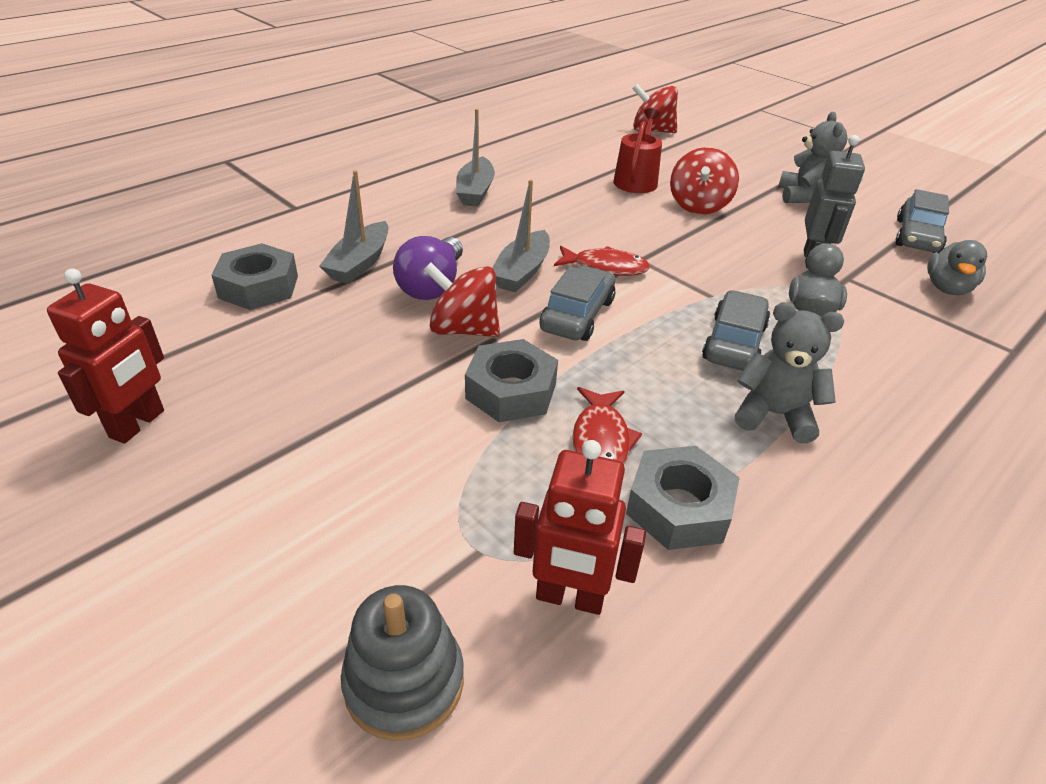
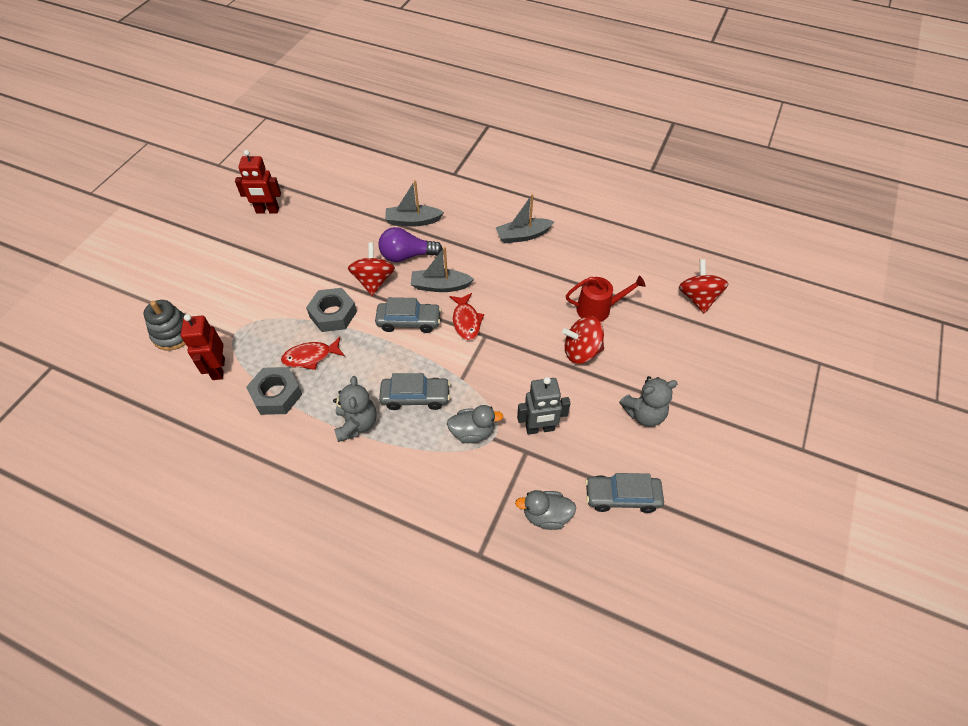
camera: 70 degrees right, 15 degrees up
(259, 287) = (373, 197): grey nut -> none

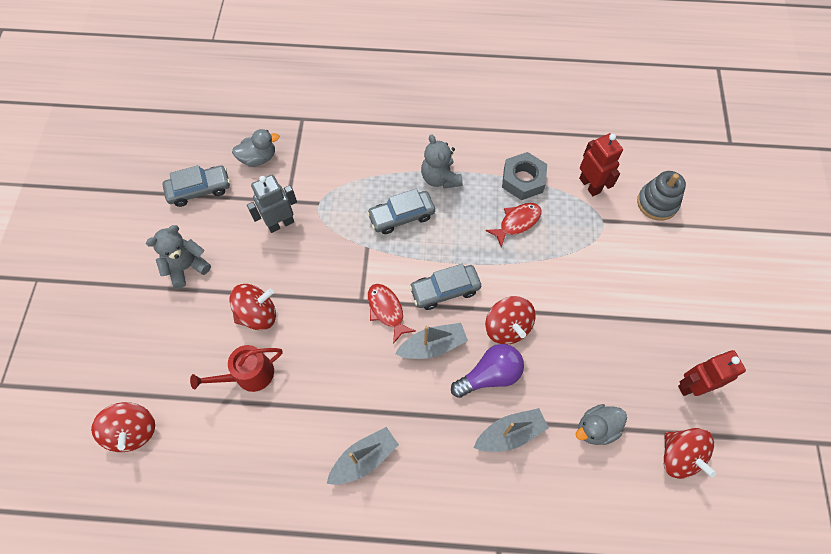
camera: 160 degrees right, 10 degrees up
(309, 181) = (679, 456): none -> red spinning top
(333, 314) = (524, 273): grey nut -> none
(472, 432) = (338, 202): grey duck -> grey duck (596, 428)

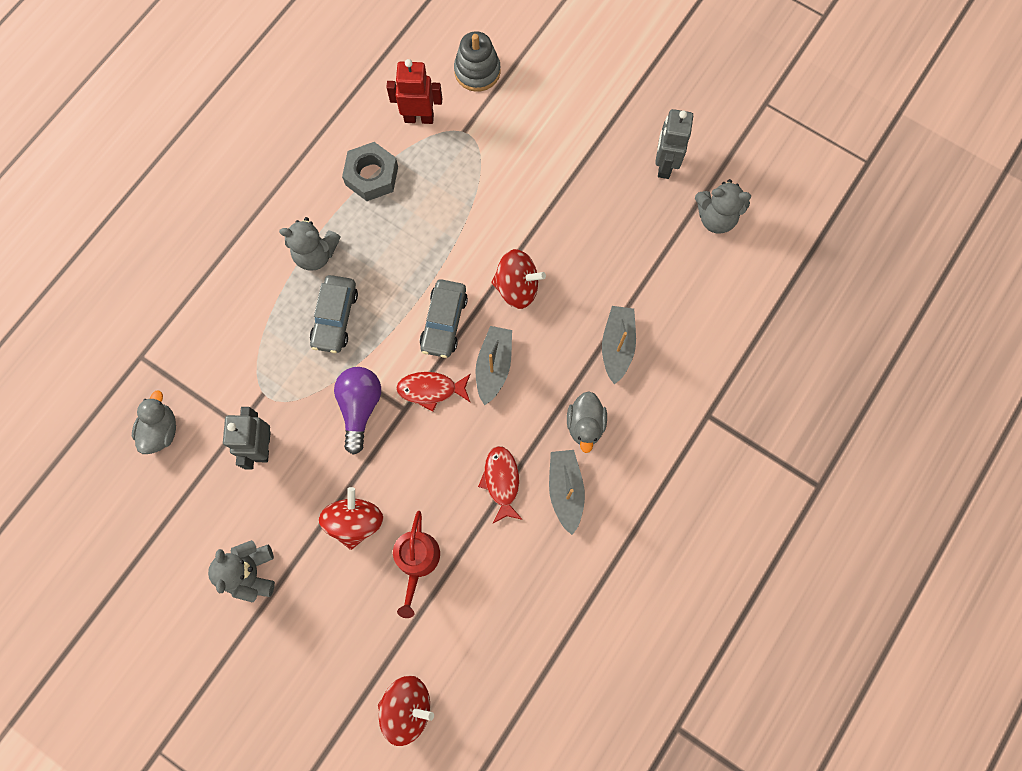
camera: 60 degrees left, 10 degrees up
(199, 190) = (159, 516): grey car -> none
(490, 375) = (554, 331): purple light bulb -> purple light bulb (360, 407)
(517, 222) = (415, 211): red fish -> red fish (501, 481)
(596, 428) = (654, 269): grey duck -> grey duck (585, 424)
(679, 456) = (715, 218): red spinning top -> grey teddy bear
(692, 385) = (664, 165): red robot -> grey robot

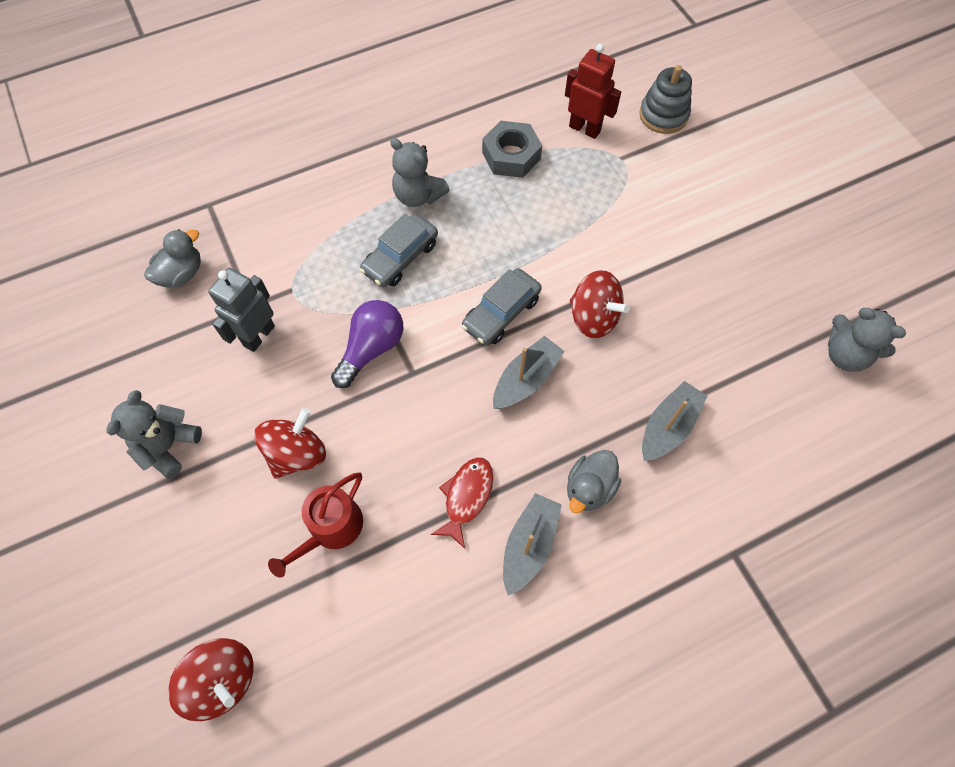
camera: 30 degrees right, 10 degrees down
(431, 390) = (449, 368): red fish -> none
(664, 165) = (812, 279): grey robot -> none

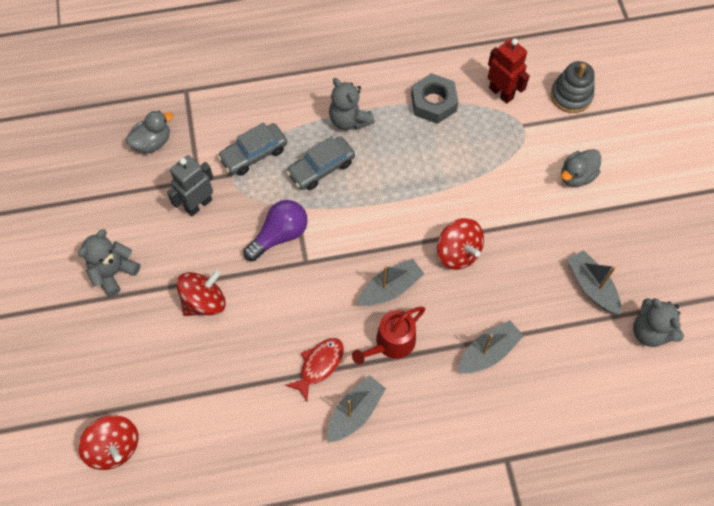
camera: 15 degrees right, 0 degrees up
(331, 529) = (215, 363): red watering can -> red watering can (391, 343)
(501, 313) = (386, 231): grey car -> grey car (254, 154)
(589, 488) = (412, 382): grey duck -> grey duck (576, 176)
(761, 319) = (592, 286): none -> grey boat

